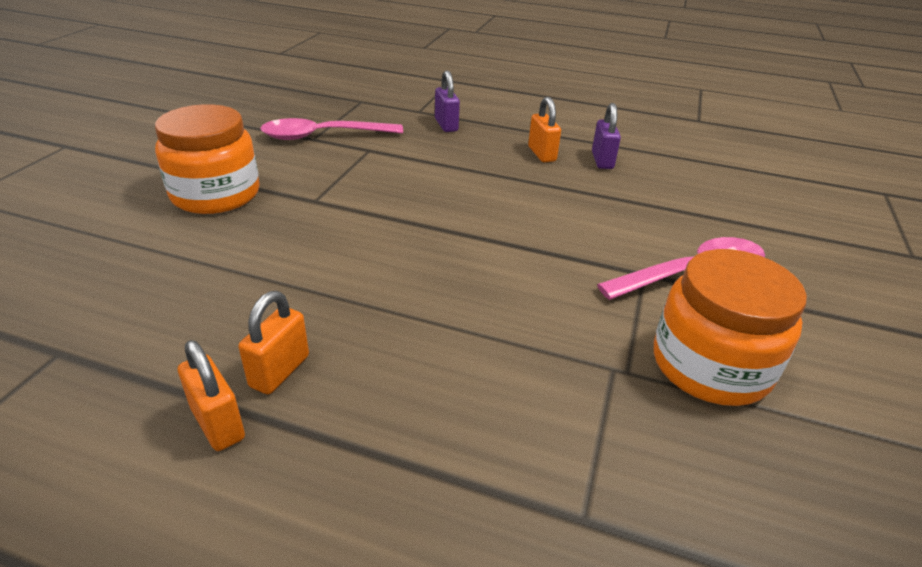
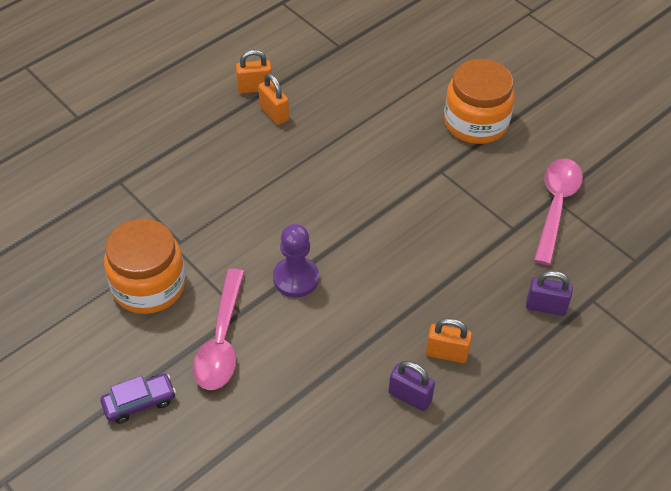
camera: 120 degrees right, 15 degrees up
(558, 250) = (296, 278): none -> purple pawn
(832, 302) = (139, 402): none -> purple car

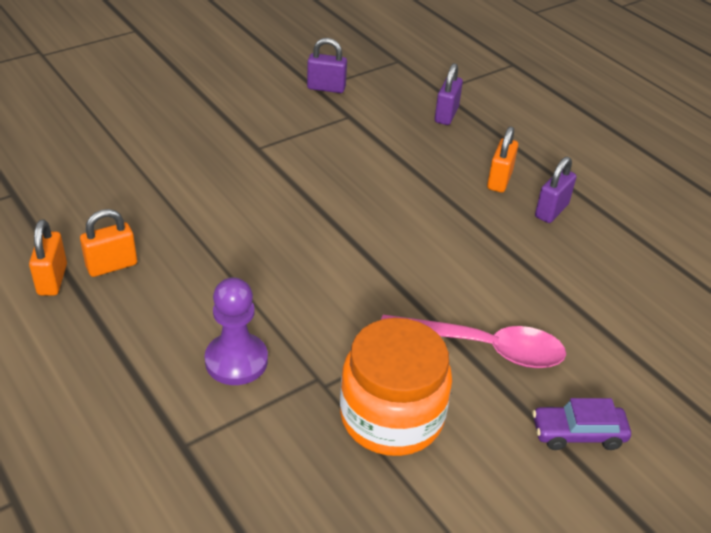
camera: 85 degrees left, 10 degrees down
(139, 402) = (578, 434): purple car -> purple car turned 75 degrees counterclockwise
(296, 278) = (394, 274): purple pawn -> purple pawn (236, 361)
(476, 122) = (195, 114): orange jar -> none
(556, 206) = (326, 88): pink spoon -> purple padlock

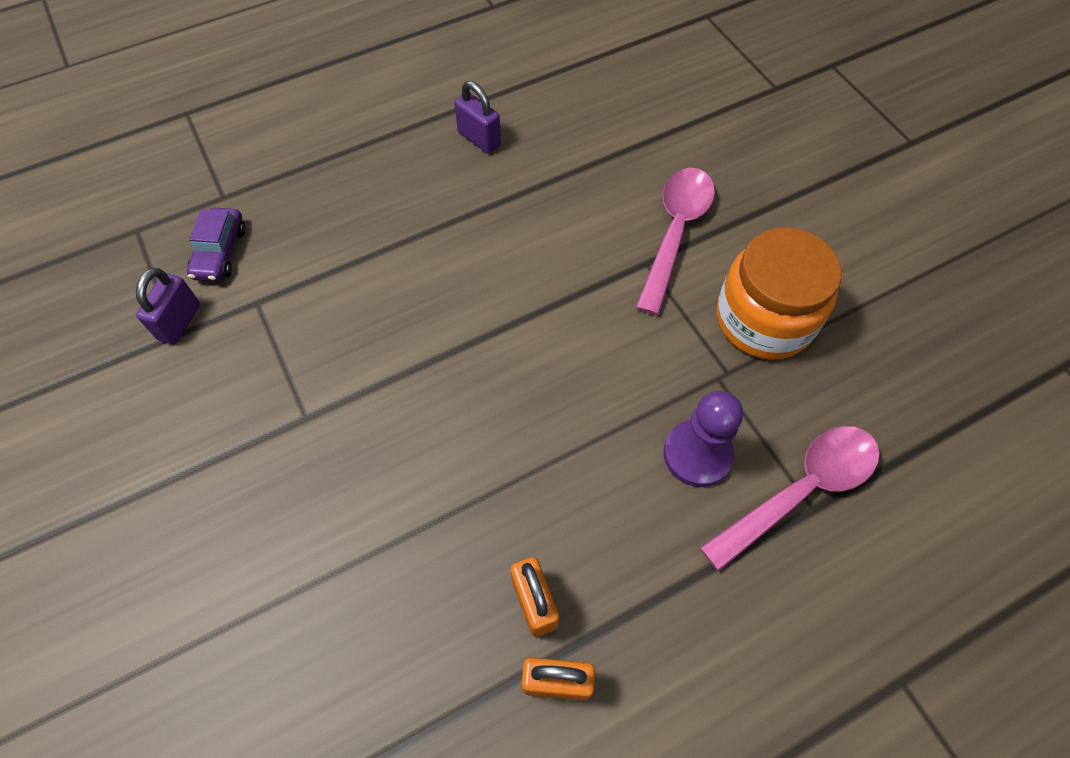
camera: 80 degrees left, 20 degrees up
(201, 435) = (800, 490): none -> pink spoon
(446, 115) = (281, 198): purple padlock -> none
(499, 180) = (420, 171): orange padlock -> none
(578, 434) = (773, 186): purple car -> purple car (220, 252)

